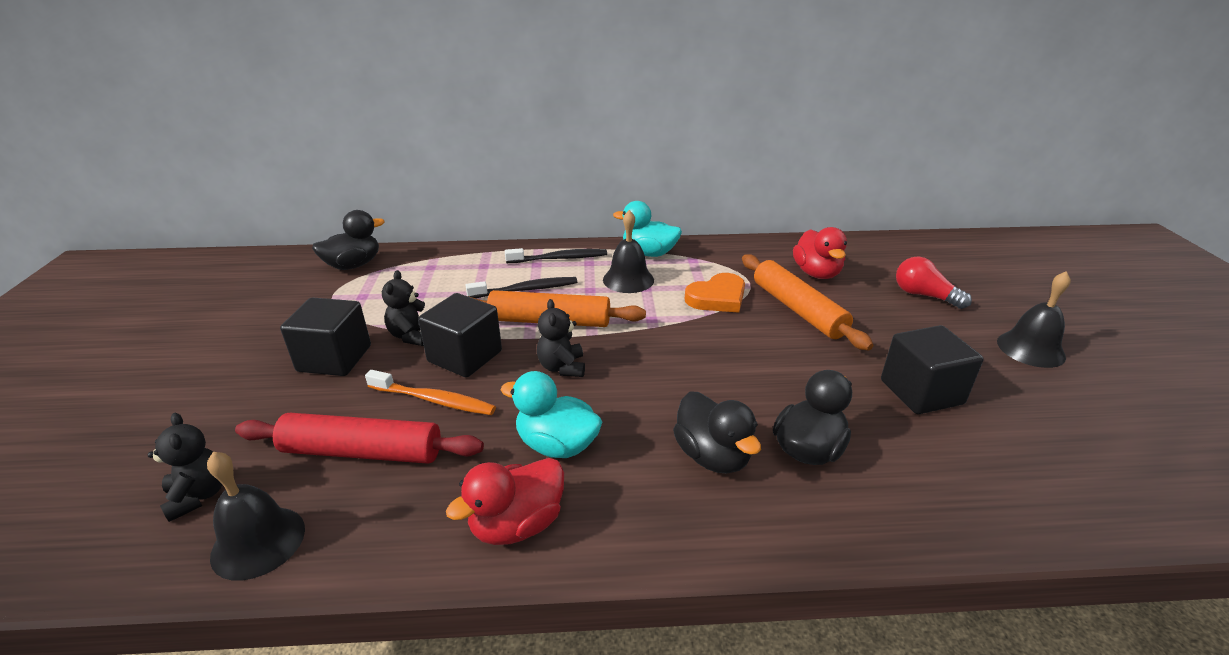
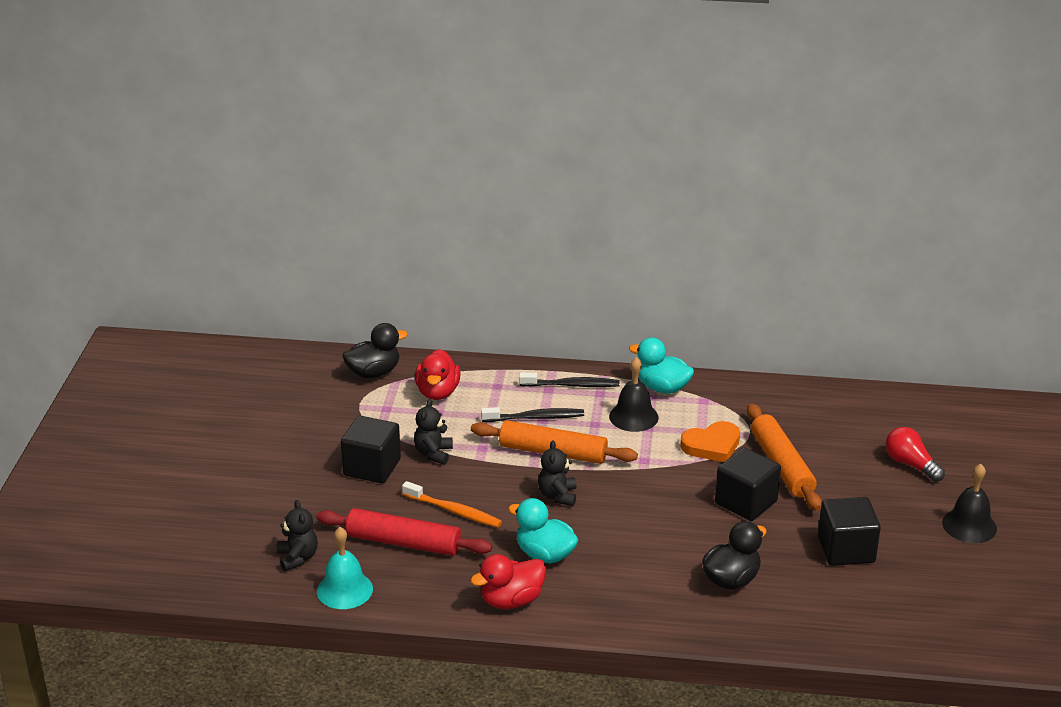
camera: 10 degrees right, 0 degrees up
(258, 542) = (344, 590): black bell -> turquoise bell
(465, 356) = (478, 477): black cube -> black cube (746, 502)
(712, 456) = (658, 575): black duck -> none
(816, 273) = (820, 429): red duck -> red duck (438, 392)

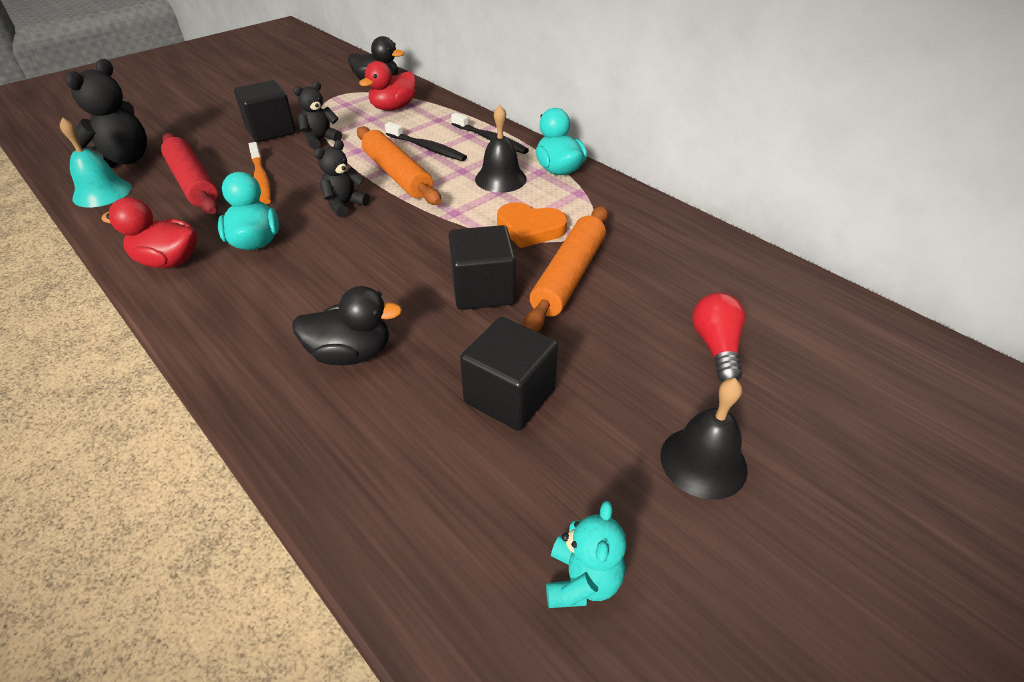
camera: 40 degrees right, 10 degrees up
(298, 558) = (124, 160): black teddy bear -> black teddy bear, size x1.64
(979, 601) = (582, 581): none -> turquoise teddy bear

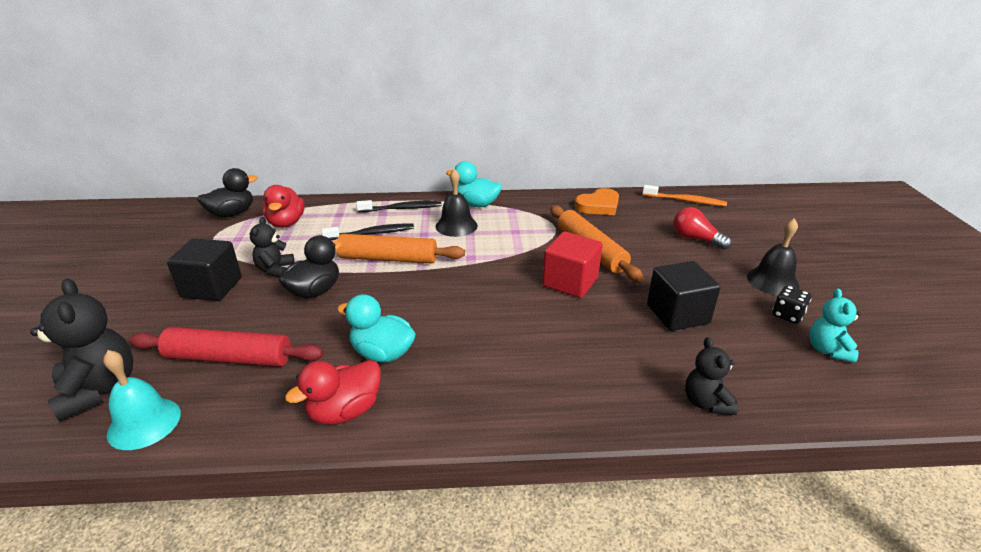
camera: 50 degrees left, 10 degrees down
(261, 179) = (289, 319): orange toothbrush -> orange toothbrush (685, 201)
(344, 205) = (394, 294): black teddy bear -> black teddy bear (706, 402)
(351, 353) = (580, 357): black duck -> black duck (315, 291)
(483, 290) = (570, 282): black cube -> red cube
(530, 228) = (527, 240): orange heart -> orange heart (598, 205)
(582, 581) = (828, 350): turquoise teddy bear -> turquoise teddy bear turned 135 degrees counterclockwise
(626, 506) = (787, 315): none -> black dice

